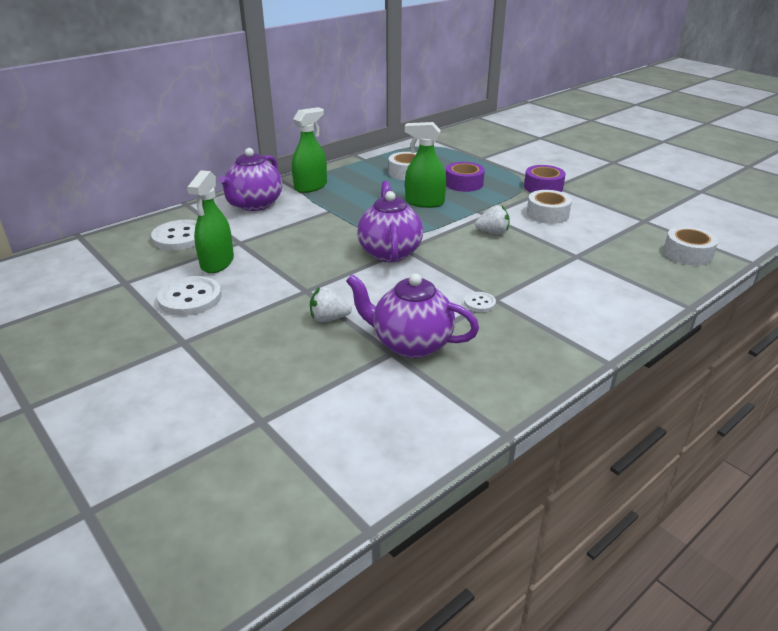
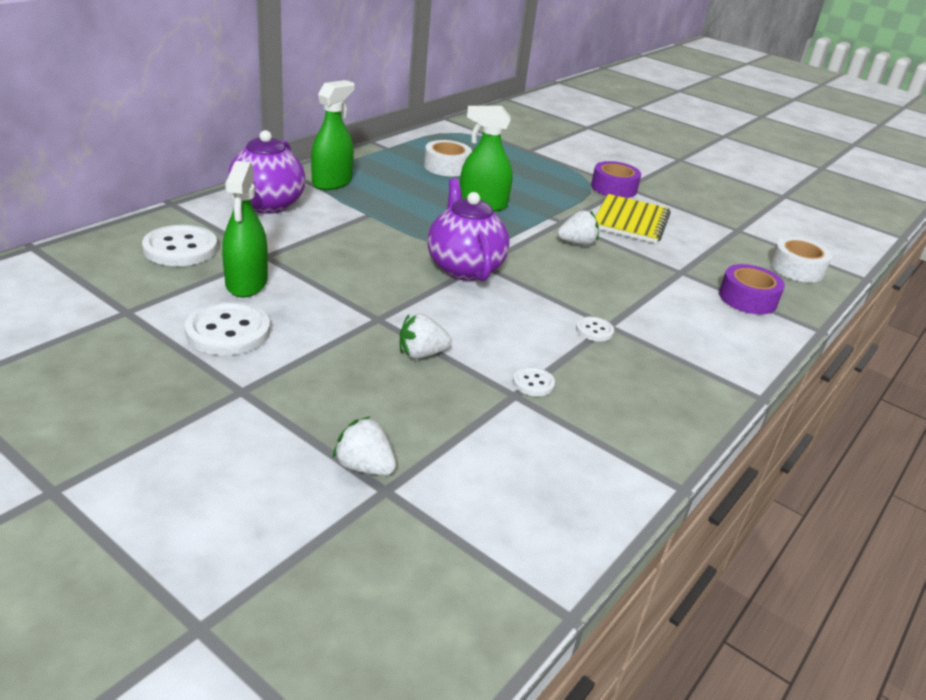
camera: 15 degrees left, 0 degrees up
(251, 403) = (364, 467): none -> white strawberry
(411, 344) = (533, 383): purple teapot -> white button
(464, 183) = (521, 182): purple tape -> purple tape (747, 299)
(547, 214) = (630, 221): white tape -> yellow notebook

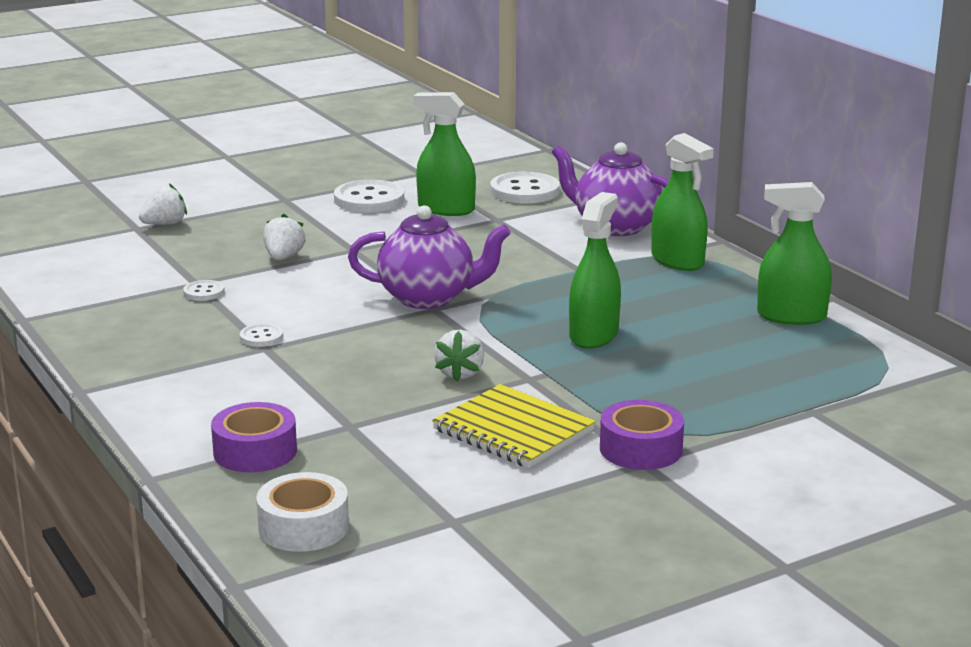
camera: 115 degrees right, 10 degrees down
(408, 151) = (791, 316): none -> green spray bottle
(447, 167) = (732, 333): white tape -> none

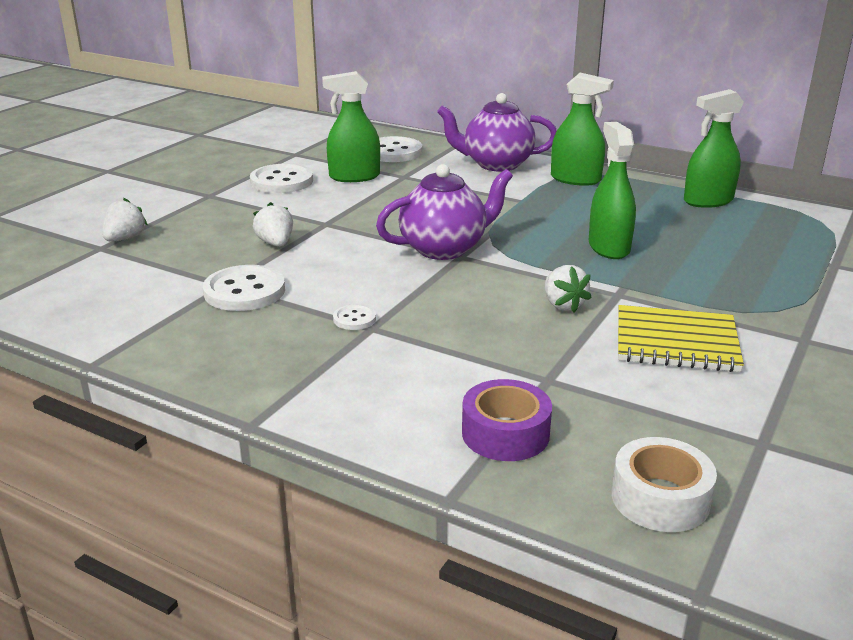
camera: 30 degrees left, 5 degrees up
(204, 292) = (244, 291): white button -> white button, size x1.98
(641, 449) = (784, 329): purple tape -> none

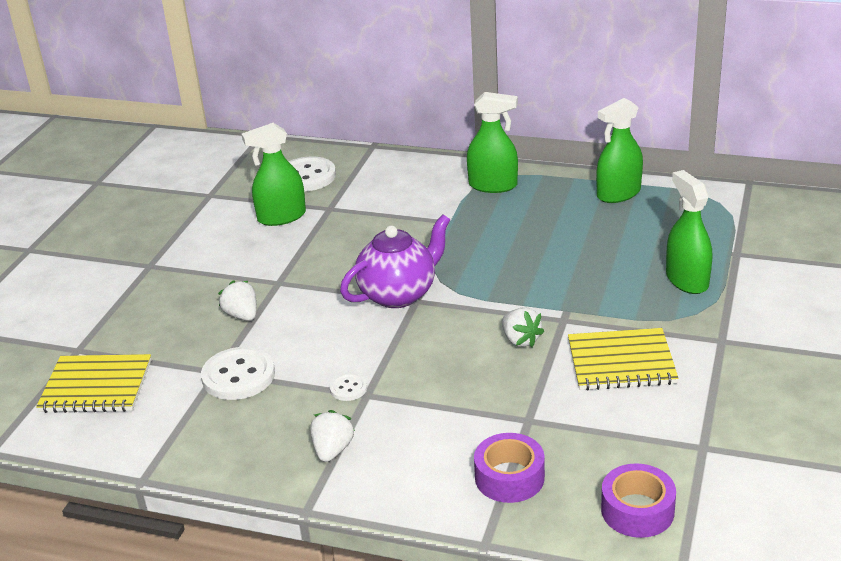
camera: 10 degrees left, 5 degrees up
(98, 278) = (96, 386): none -> yellow notebook
(125, 239) = (95, 335): white strawberry -> white strawberry (332, 450)
(282, 181) = (213, 235): white button -> none
(496, 164) = (413, 177): purple teapot -> none
(609, 247) = (543, 267): green spray bottle -> green spray bottle (687, 280)
(660, 498) = (637, 510): white tape -> purple tape

